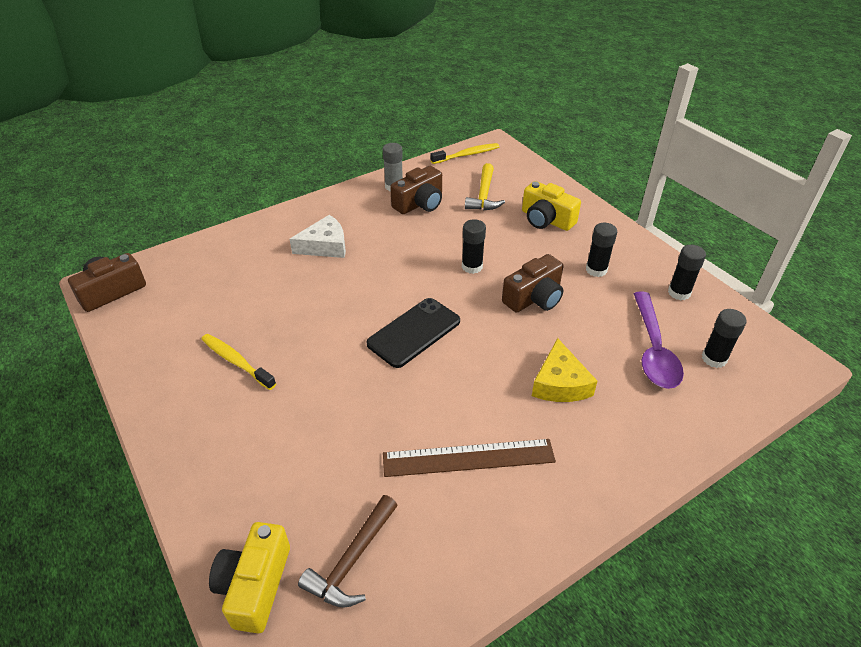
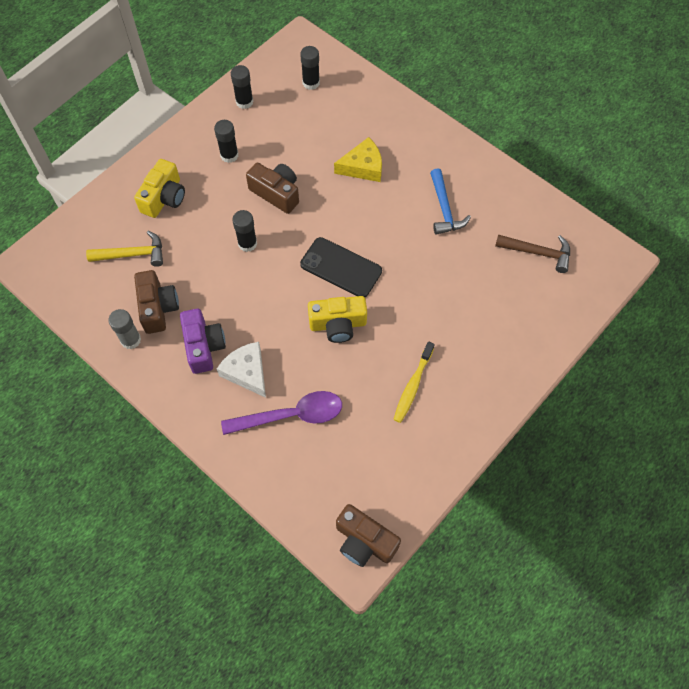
camera: 105 degrees left, 20 degrees up
(255, 585) = (573, 298): yellow camera -> yellow camera (338, 324)
(366, 224) = (203, 346): none -> purple camera
(420, 203) = (158, 308): brown camera -> brown camera turned 45 degrees clockwise
(467, 155) = (55, 284): yellow toothbrush -> none
(468, 457) = (444, 209): brown ruler -> blue hammer
(653, 349) = (312, 116): purple spoon -> purple spoon (291, 415)

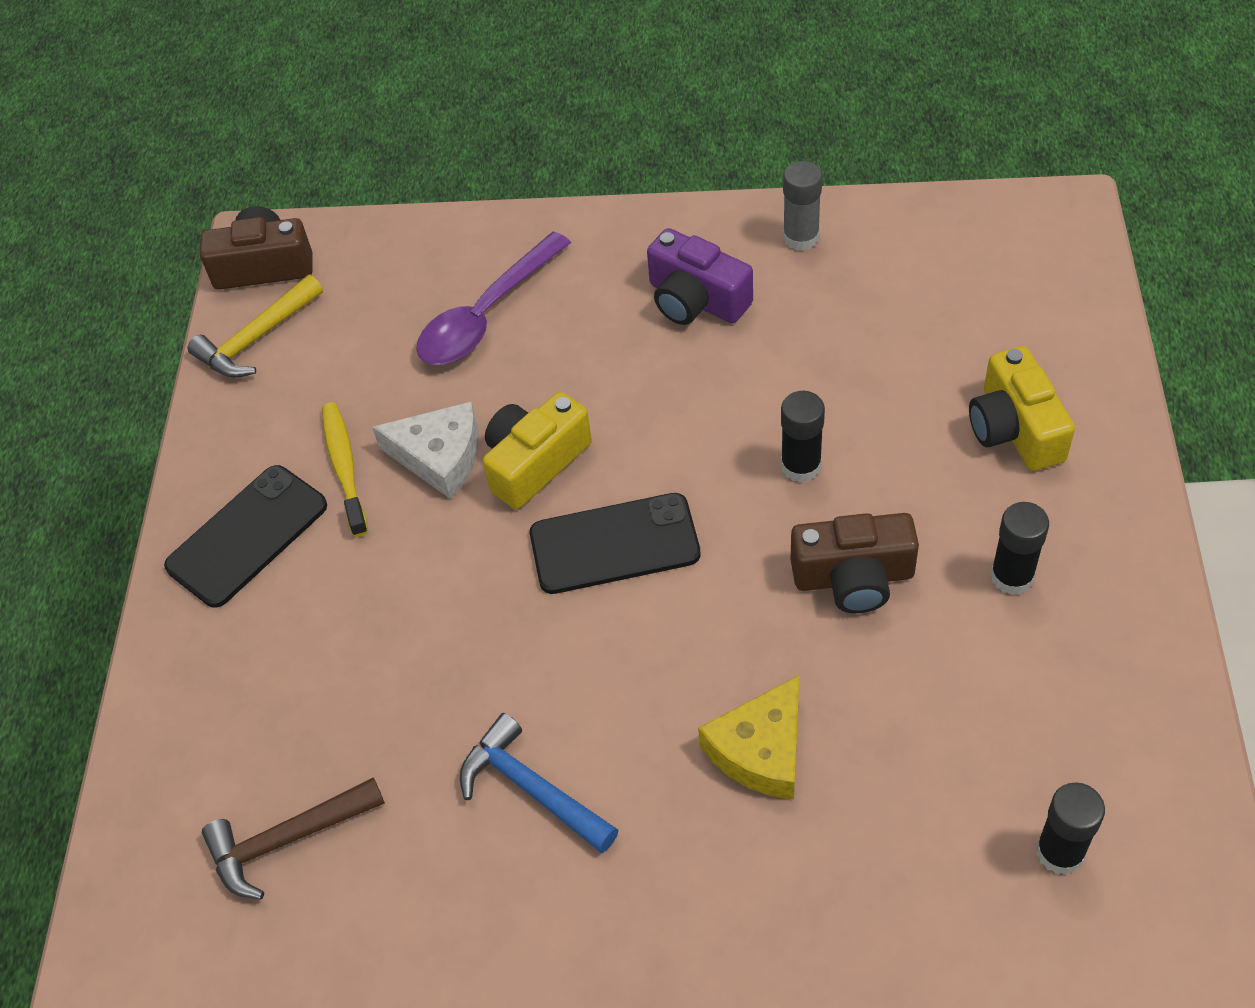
camera: 145 degrees right, 10 degrees down
(132, 254) = (944, 324): yellow hammer -> yellow hammer (256, 338)
(158, 308) = (817, 294): brown camera -> none
(244, 102) = (1123, 698): black glue stick -> none
(247, 372) = (601, 315): white cheese -> white cheese (439, 456)
(475, 385) = (247, 536): none -> black phone

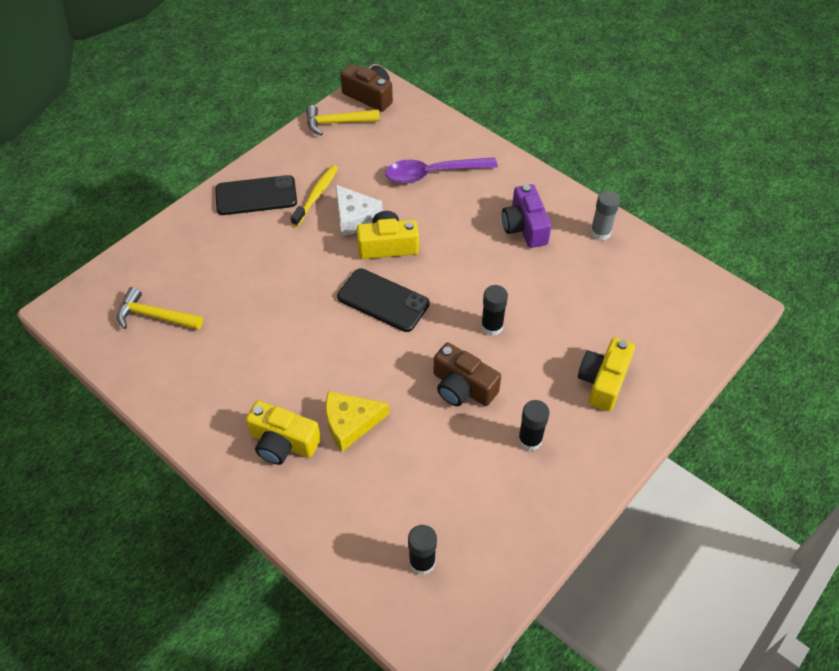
camera: 35 degrees right, 0 degrees up
(287, 839) = (155, 316): brown hammer -> yellow hammer
(532, 788) = (253, 367): blue hammer -> none
(698, 858) = (283, 442): none -> yellow camera

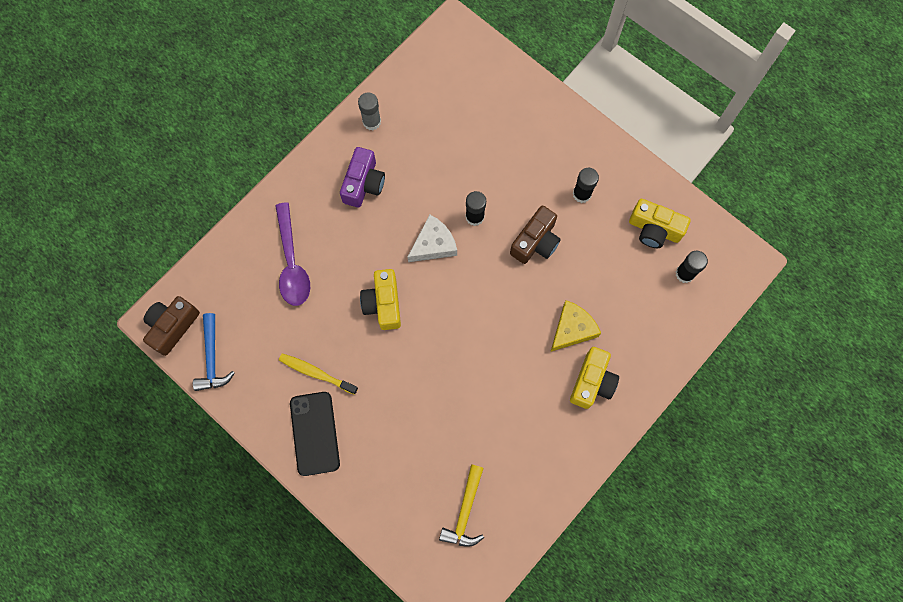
camera: 90 degrees left, 20 degrees up
(337, 123) = (212, 358): yellow hammer -> blue hammer
(350, 423) = (572, 329): yellow cheese -> yellow cheese turned 120 degrees counterclockwise
(355, 217) = (346, 335): white cheese -> white cheese (433, 244)
(383, 300) = (447, 306): black phone -> none
(524, 227) = (363, 184): purple camera -> purple camera turned 60 degrees counterclockwise
(603, 381) = (527, 136): yellow camera -> yellow camera (654, 229)

